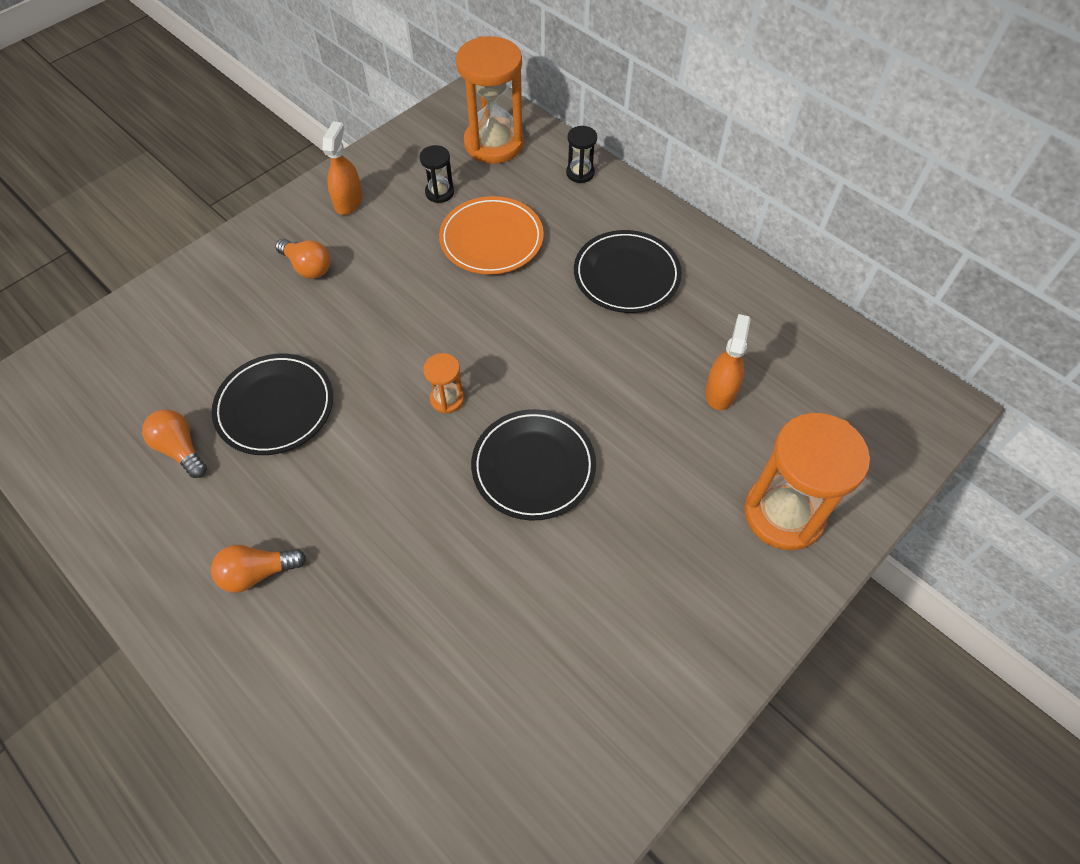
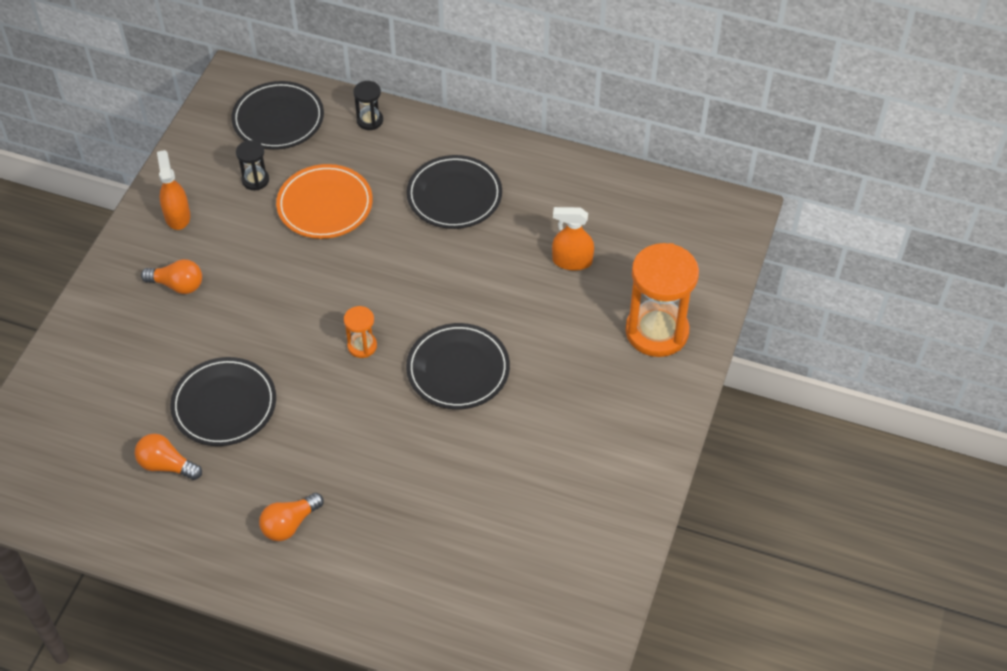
camera: 25 degrees left, 5 degrees down
(494, 144) = (278, 119): orange hourglass -> black plate
(720, 392) = (572, 261): orange spray bottle -> orange spray bottle turned 75 degrees counterclockwise

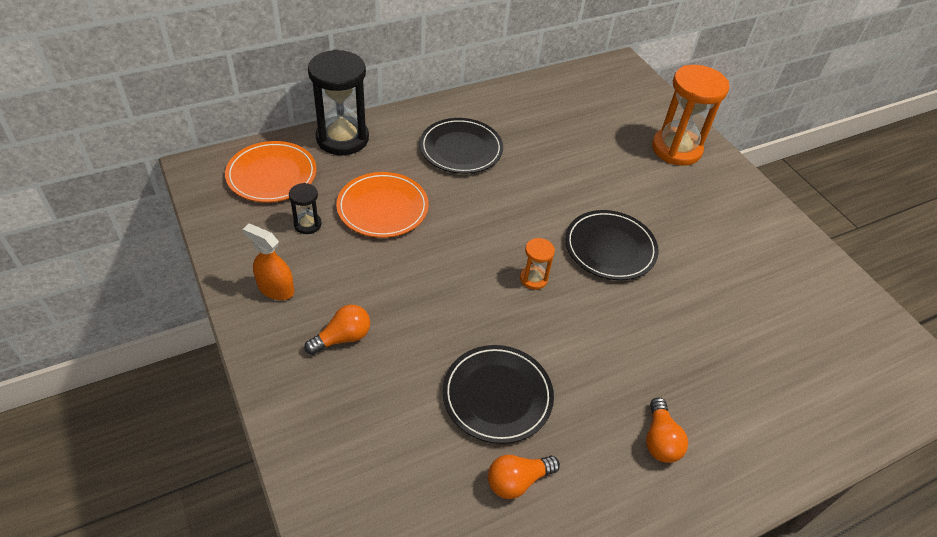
camera: 50 degrees left, 5 degrees down
(278, 119) = (272, 175): black plate -> orange plate
(370, 120) = (342, 138): black hourglass -> black hourglass, size x2.16
(572, 261) = (580, 142): orange spray bottle -> none

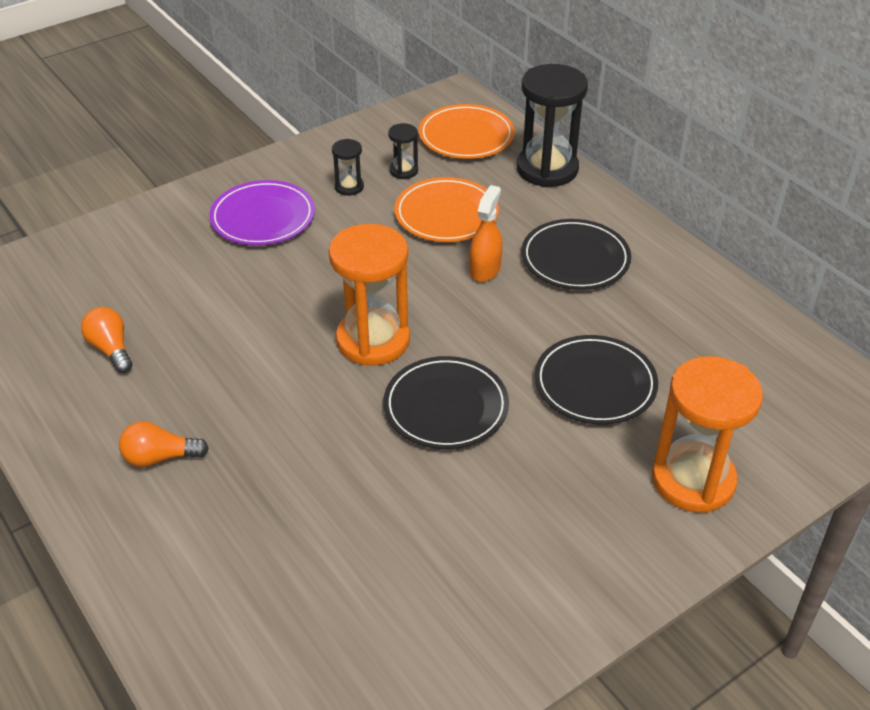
camera: 85 degrees right, 5 degrees down
(275, 289) = (314, 169): orange spray bottle -> orange spray bottle (485, 269)
(317, 266) = (349, 187): none -> black hourglass
(342, 338) = (263, 217): orange light bulb -> purple plate
(497, 396) = (207, 326): black plate -> black plate (595, 384)
(533, 279) = (373, 340): orange hourglass -> orange hourglass, size x2.16

